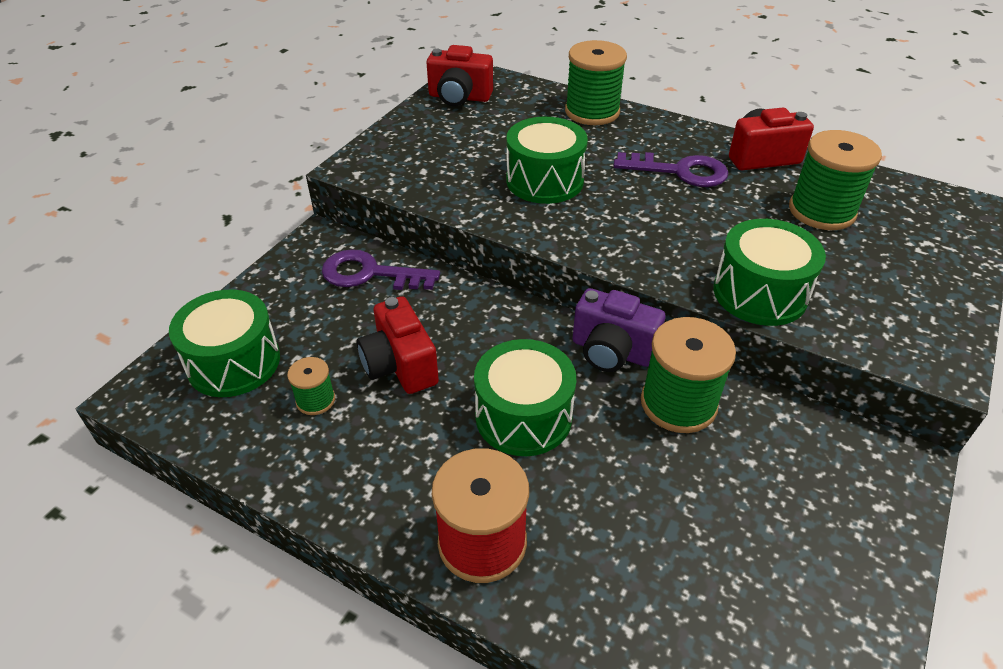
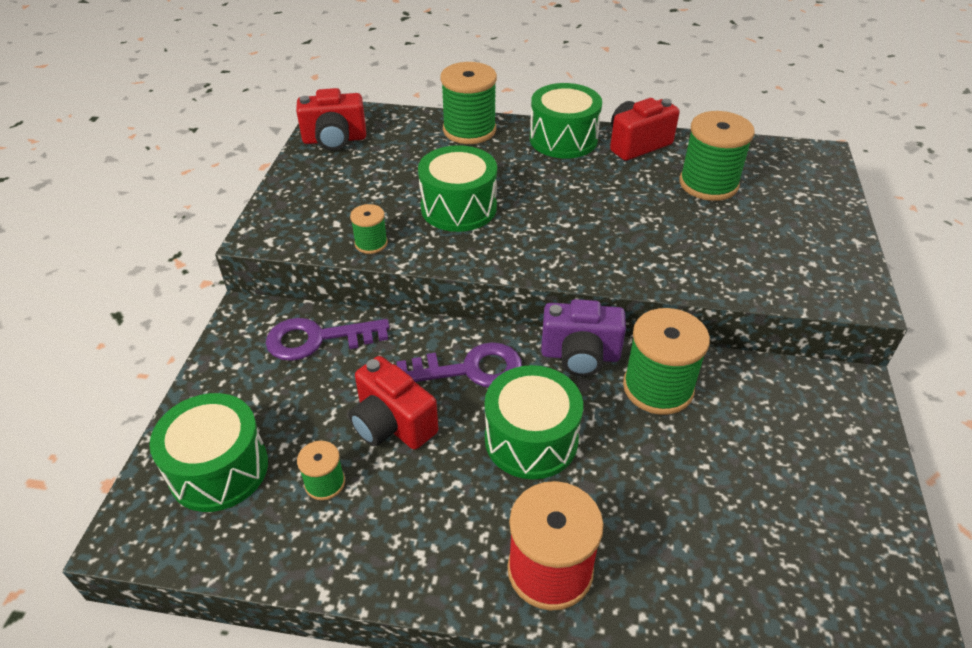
camera: 20 degrees left, 0 degrees up
(445, 195) = (371, 243): none -> green spool
(680, 171) = (575, 172): purple key -> purple key (470, 369)
(760, 293) = (694, 271): green drum -> green drum (563, 139)

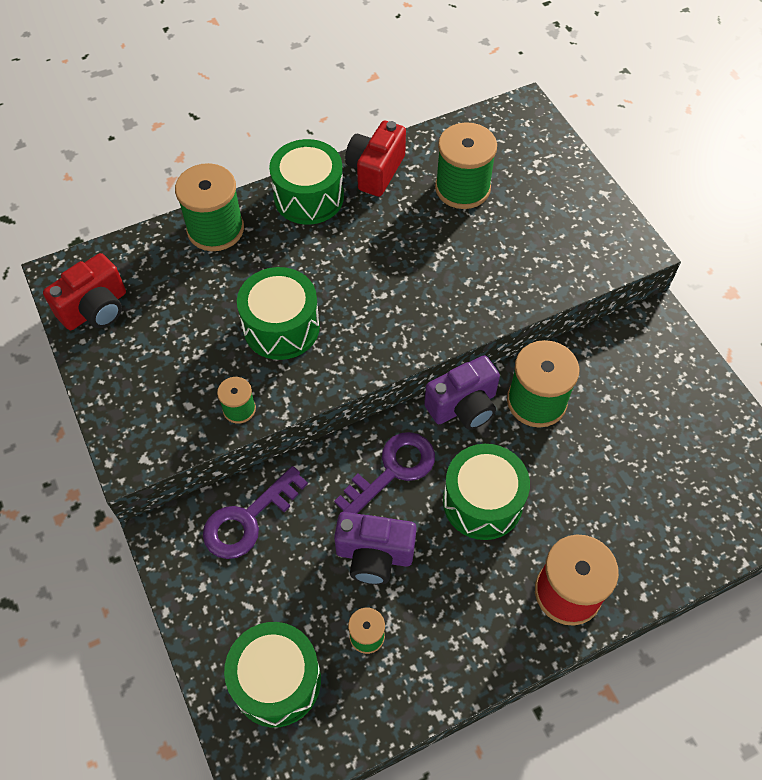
camera: 35 degrees left, 15 degrees up
(392, 424) = (374, 555): red camera -> purple camera

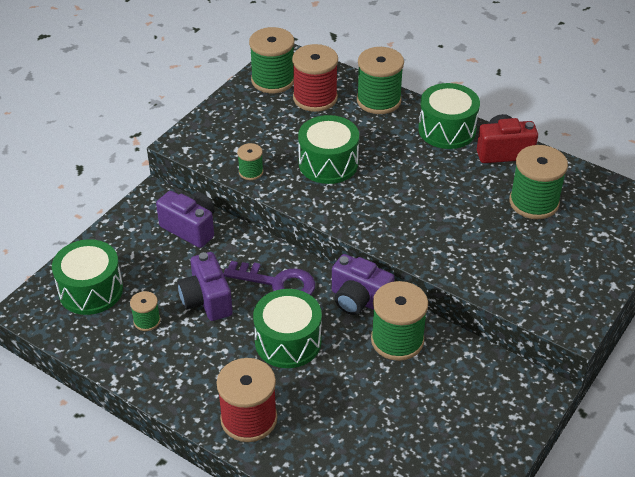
camera: 60 degrees right, 15 degrees down
(96, 309) = (273, 80): red camera -> green spool
(162, 284) = (315, 98): none -> red spool
(248, 519) = (190, 228): purple key -> purple camera

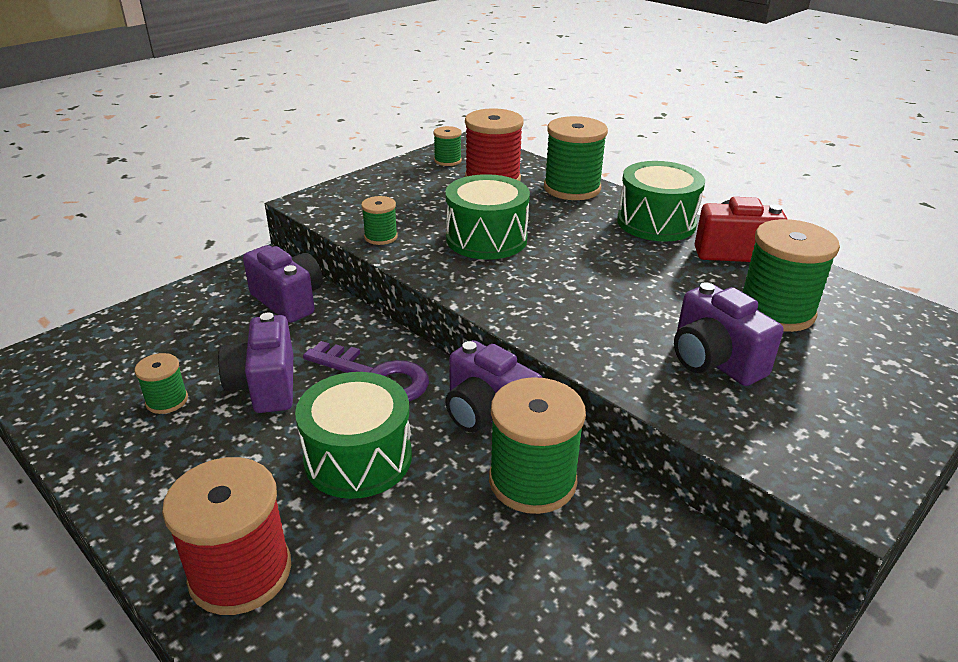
camera: 10 degrees right, 10 degrees down
(91, 290) = (117, 353): green drum -> none
(273, 80) = (447, 161): green spool -> green spool, size x0.52
(497, 249) = (714, 361): none -> purple camera

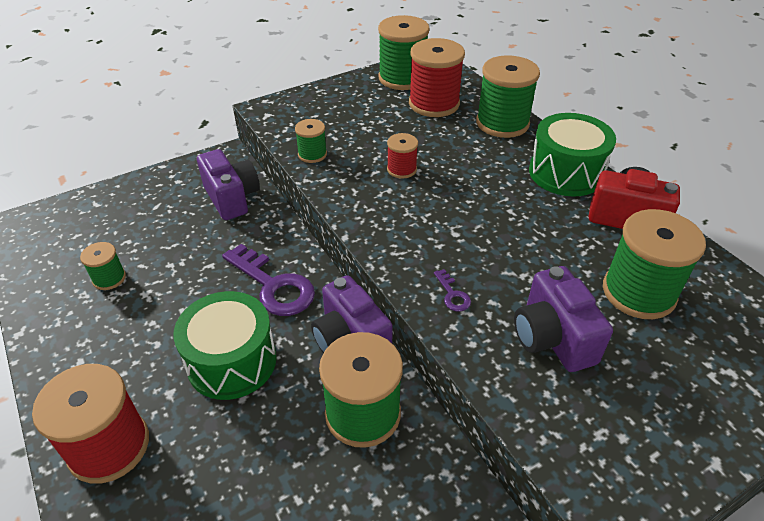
camera: 15 degrees right, 10 degrees up
(265, 386) = (185, 278): purple camera -> none
(447, 161) = (402, 78): green spool -> green spool, size x1.94
(486, 239) = (401, 169): green drum -> red spool
(595, 340) = (452, 295): none -> purple key

